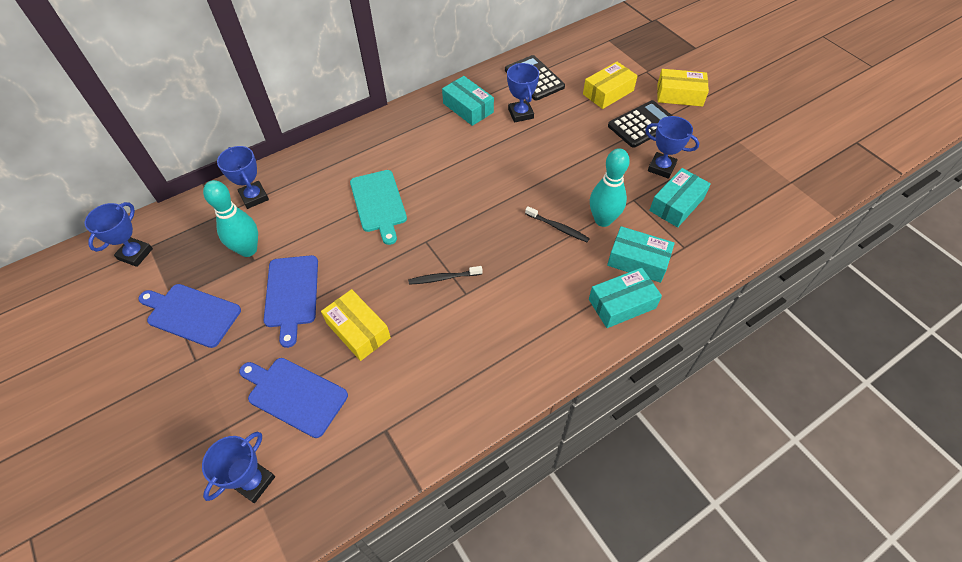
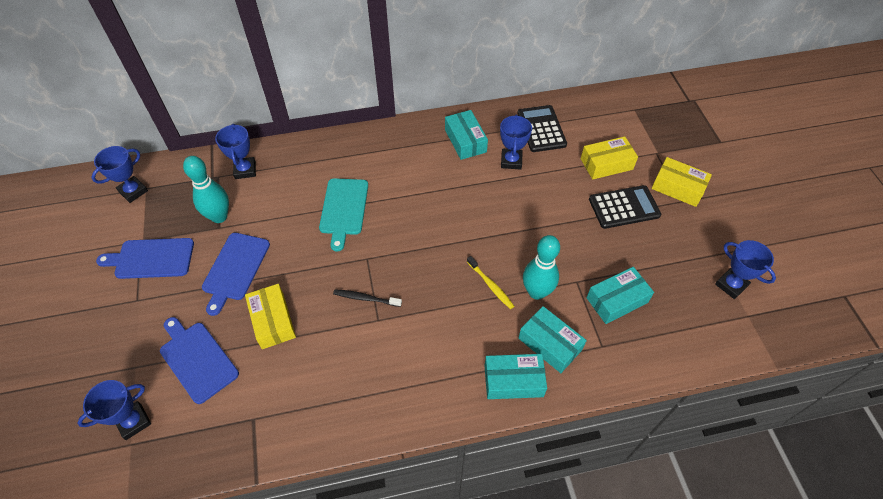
camera: 20 degrees right, 0 degrees up
(191, 314) = (151, 258): blue cutting board -> blue cutting board turned 45 degrees counterclockwise
(557, 227) = (490, 285): black toothbrush -> yellow toothbrush
(661, 167) = (620, 258): blue trophy -> blue trophy (731, 285)

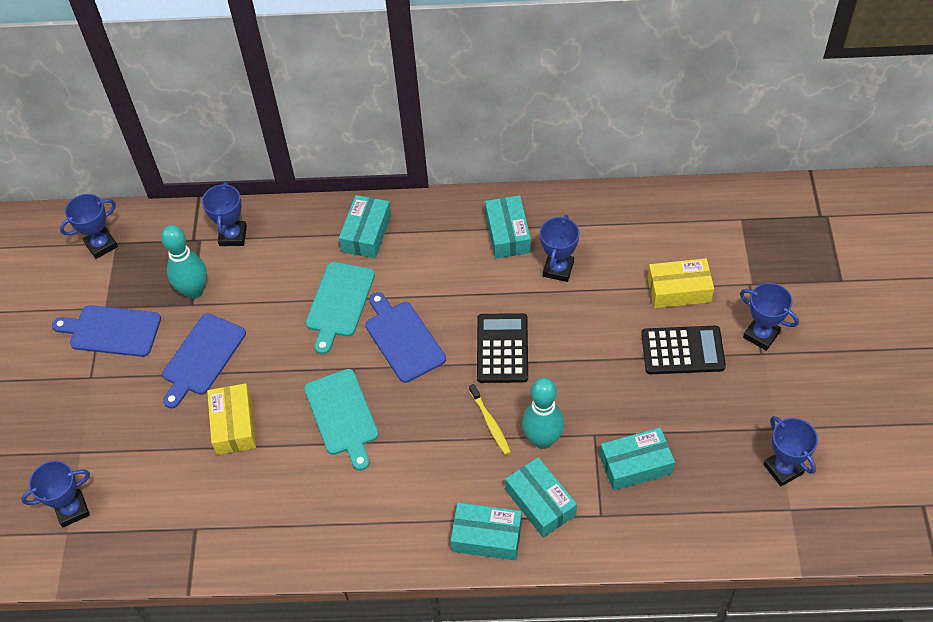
camera: 15 degrees right, 0 degrees up
(197, 359) = (146, 454): blue cutting board -> blue cutting board (403, 339)
(354, 154) = (366, 233): none -> turquoise box
(366, 298) = (342, 416): black toothbrush -> turquoise cutting board
(541, 129) = (609, 230): black calculator -> black calculator (502, 348)
(678, 188) = (761, 335): yellow box -> blue trophy

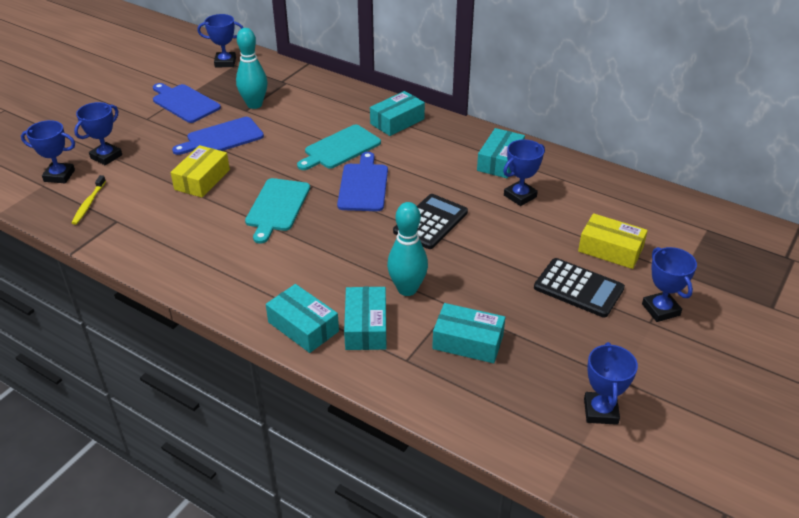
camera: 30 degrees right, 15 degrees down
(233, 236) = (308, 89): blue trophy -> blue trophy (106, 156)
(490, 423) = (377, 260): yellow toothbrush -> yellow toothbrush (89, 203)

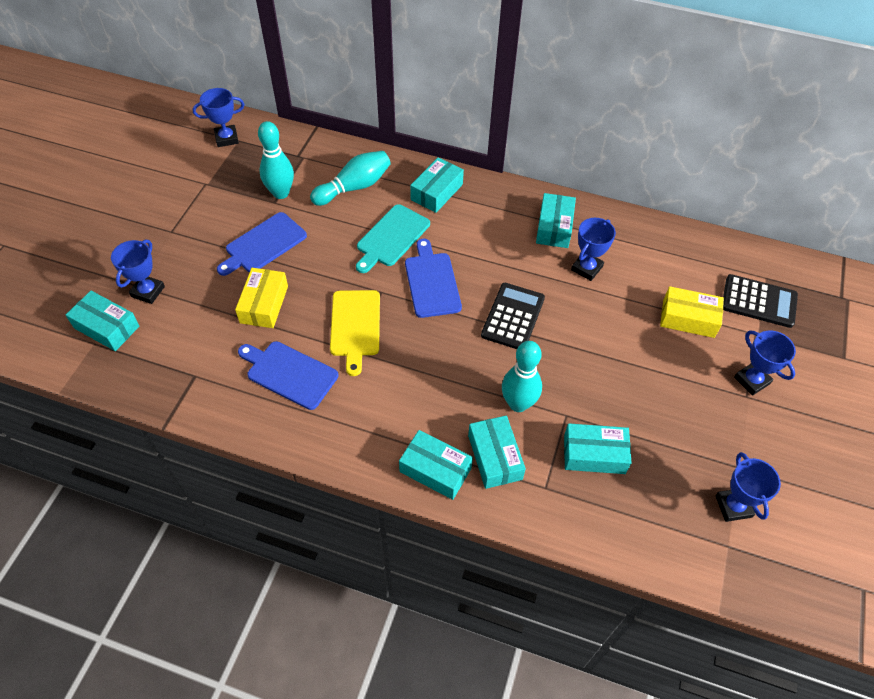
camera: 15 degrees left, 15 degrees up
(59, 176) = (107, 327): blue trophy -> turquoise box
(89, 203) = (155, 358): yellow toothbrush -> none
(184, 103) = (204, 202): blue cutting board -> blue cutting board (289, 373)
(277, 207) = (355, 326): turquoise cutting board -> yellow cutting board
(322, 109) = (354, 187): none -> turquoise bowling pin
(578, 288) = (673, 370): black calculator -> black calculator (759, 301)

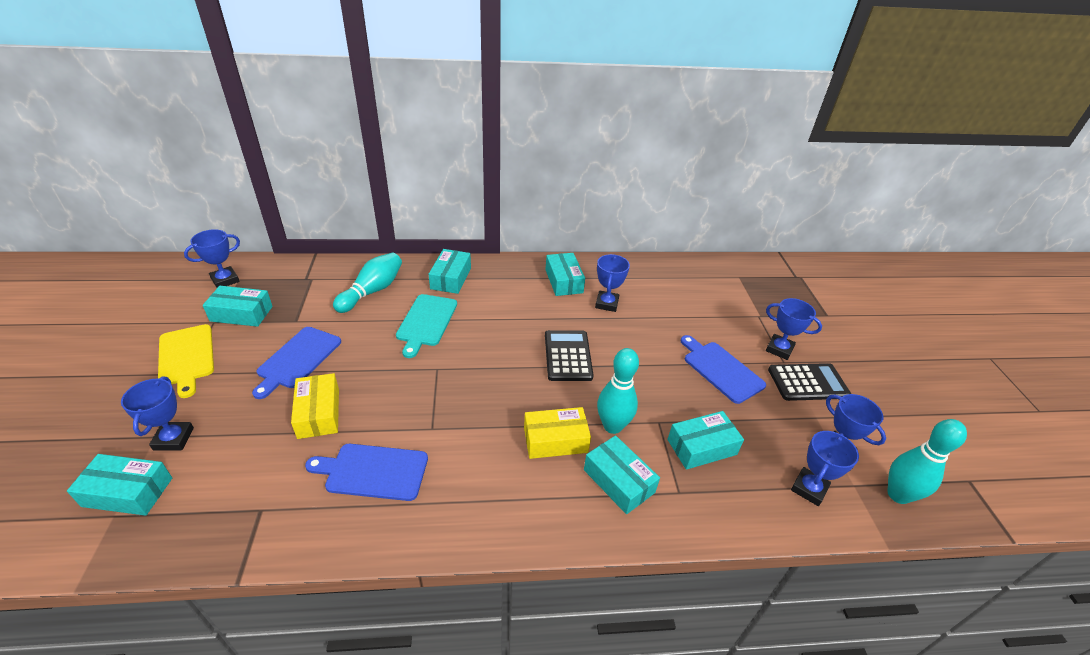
camera: 25 degrees left, 15 degrees down
(281, 193) = (299, 312): turquoise bowling pin -> turquoise bowling pin (898, 495)
(355, 326) = (425, 406): yellow cutting board -> yellow cutting board (186, 357)
(431, 282) = (481, 348): blue cutting board -> blue cutting board (720, 369)
(435, 470) = (569, 514): turquoise box -> turquoise box (241, 314)
(677, 532) = (809, 489): none -> blue trophy
(688, 318) = (705, 319): yellow box -> yellow box (555, 440)
(759, 301) = (745, 294): black calculator -> black calculator (808, 383)

